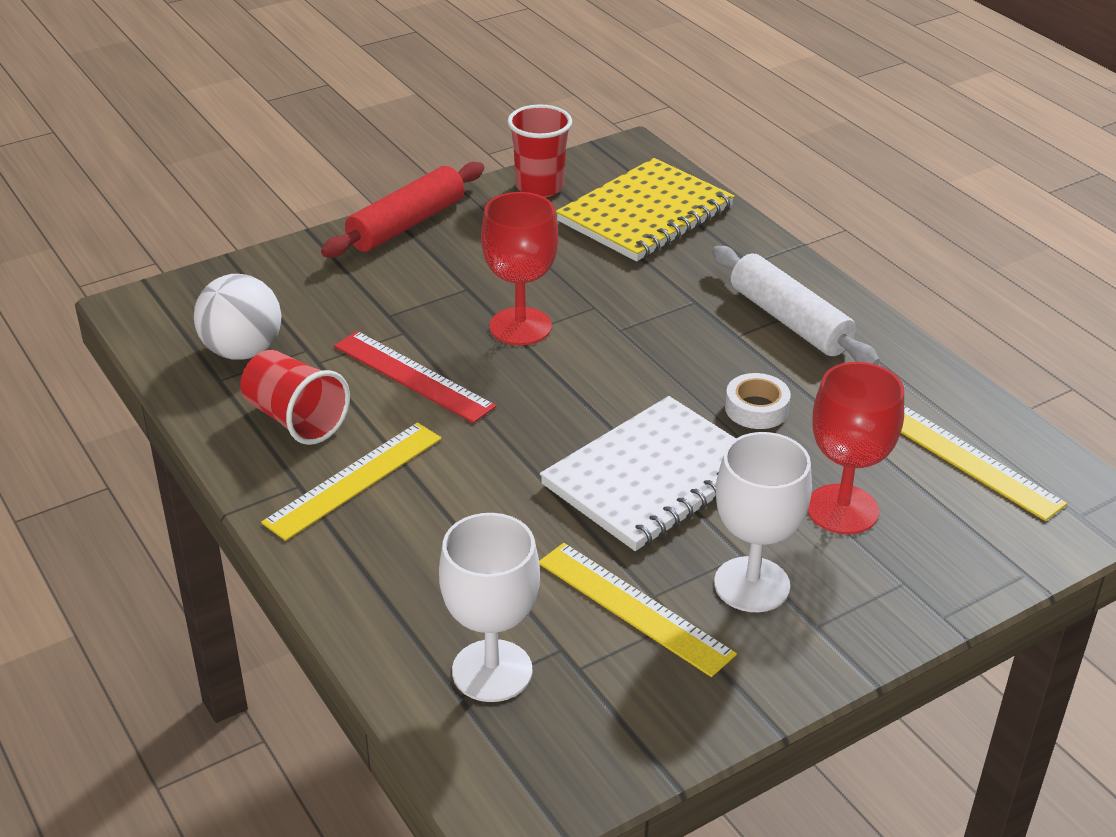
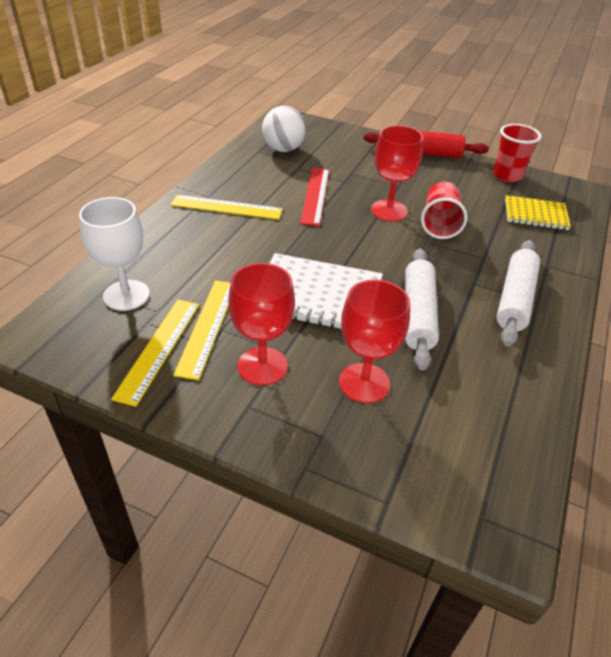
camera: 55 degrees right, 5 degrees up
(295, 419) = (252, 178): red cup -> red cup (439, 224)
(645, 214) = (535, 215): yellow notebook -> yellow notebook, size x0.62
(752, 585) = (262, 366): white goblet -> red goblet
(756, 409) = (418, 314): white tape -> white rolling pin
(970, 460) = (476, 431): yellow ruler -> yellow ruler (159, 349)

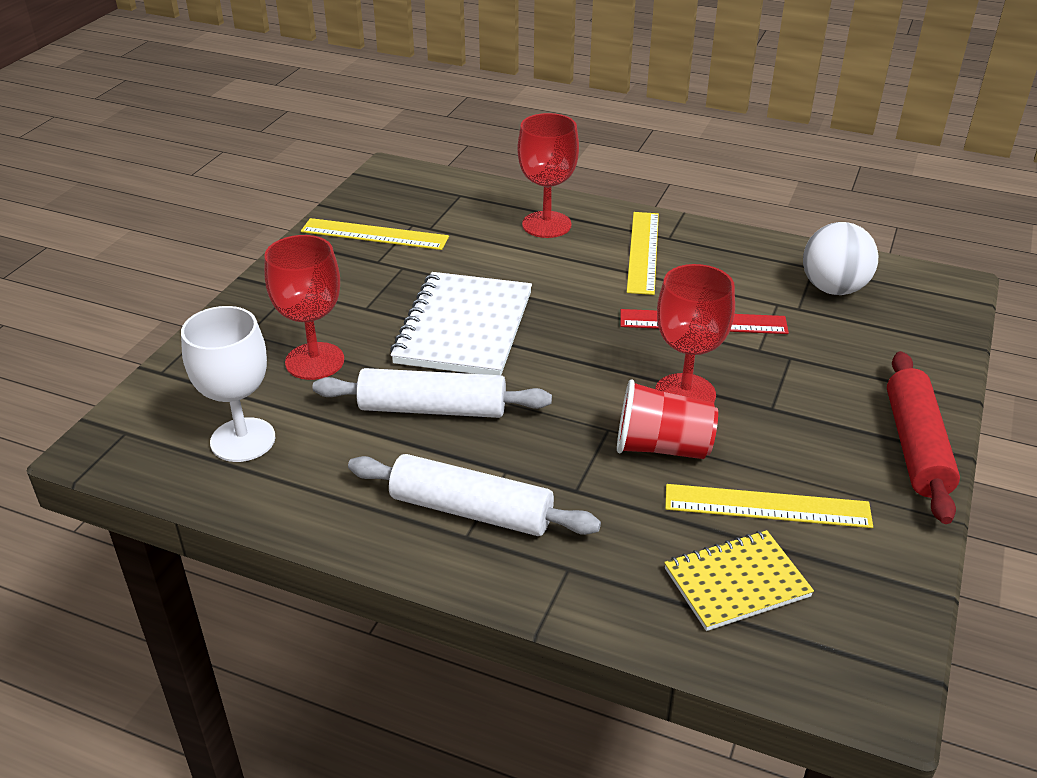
camera: 90 degrees right, 5 degrees down
(126, 295) = (455, 208): white goblet -> white goblet (243, 440)
(208, 326) = (407, 258): yellow ruler -> yellow ruler (767, 506)
(262, 366) = (346, 294): red goblet -> red goblet (546, 225)
(507, 176) = (882, 563): red cup -> none
(535, 215) = (736, 582): yellow notebook -> yellow notebook turned 60 degrees clockwise

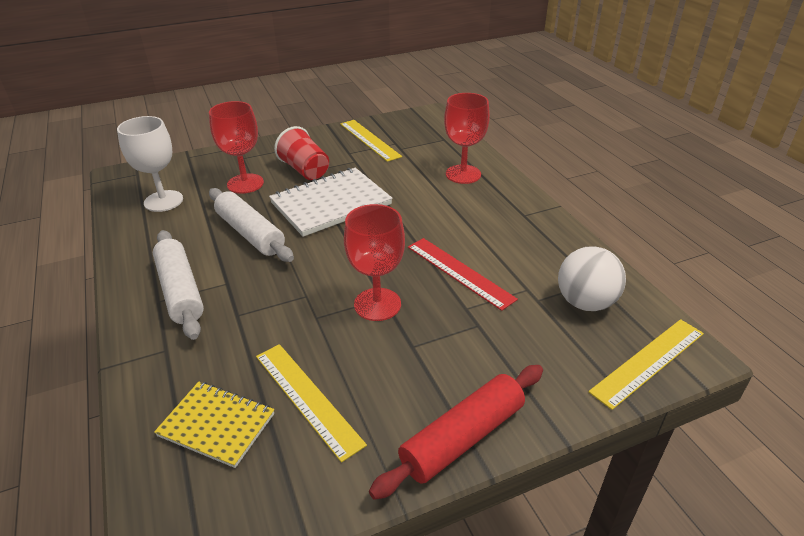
camera: 45 degrees right, 0 degrees up
(643, 252) = (493, 215): yellow ruler -> yellow ruler (648, 362)
(662, 447) = (313, 324): red cup -> red cup (305, 170)

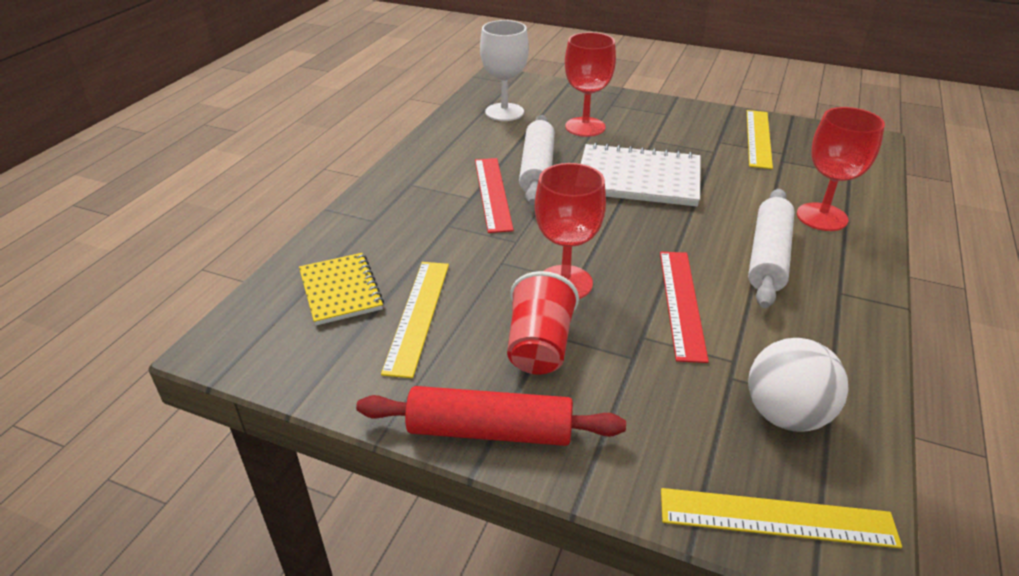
camera: 45 degrees right, 0 degrees up
(180, 291) = (433, 185): white rolling pin -> white rolling pin (768, 256)
(240, 270) = (492, 193): none -> red ruler
(305, 170) = (653, 139): red cup -> red cup (539, 346)

